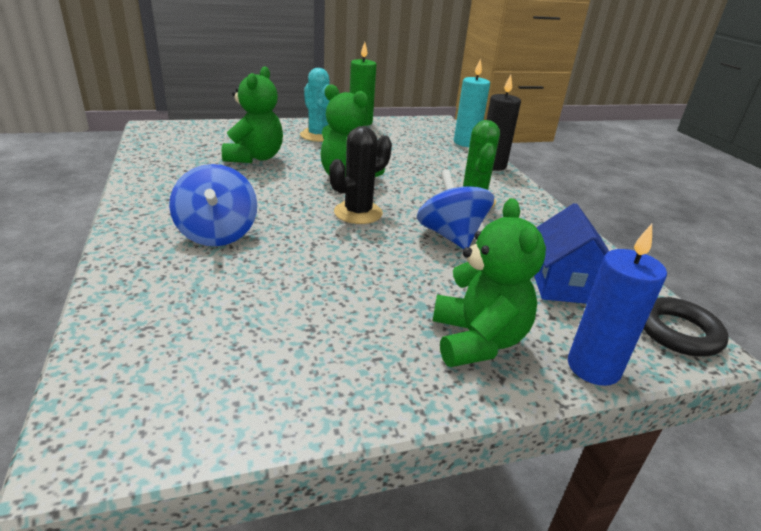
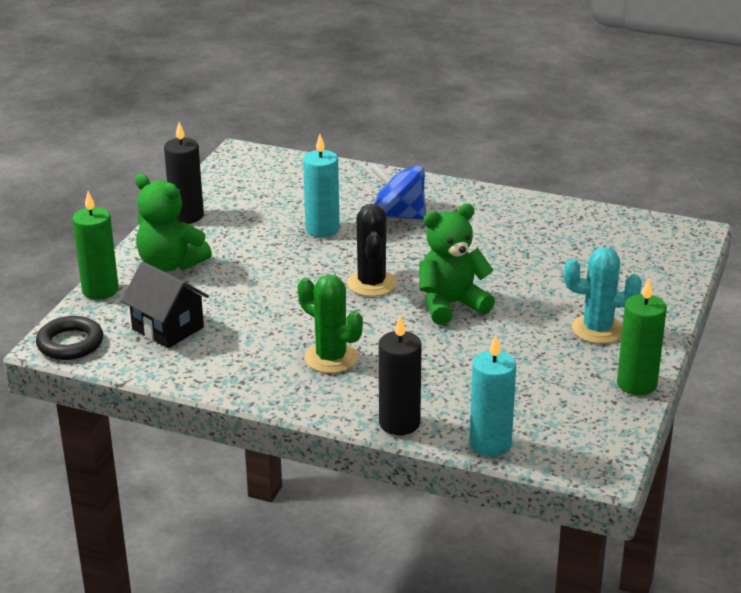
camera: 130 degrees right, 0 degrees up
(255, 157) = (549, 269): green teddy bear -> none
(288, 267) = (322, 229): none -> turquoise candle
(359, 391) = (187, 216): none -> black candle
(450, 236) = (285, 312): blue spinning top -> none
(563, 284) = (167, 328): blue house -> black house
(593, 367) = (100, 290): blue candle -> green candle

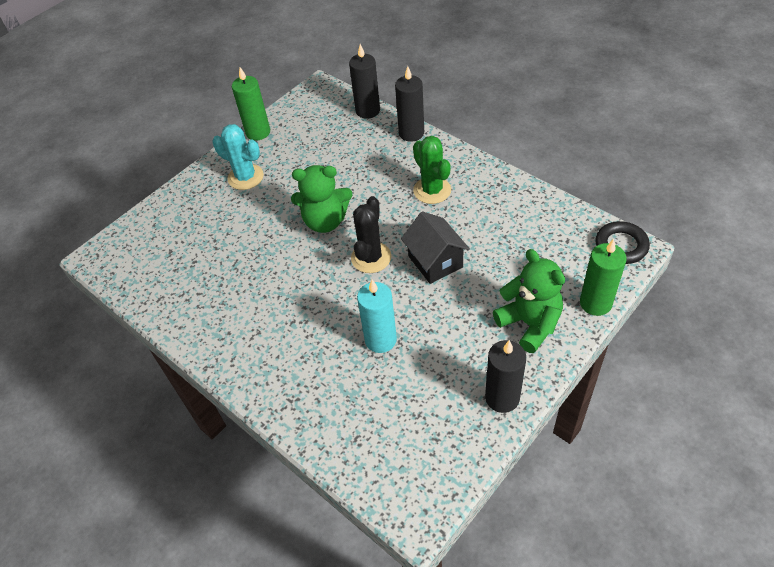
camera: 155 degrees left, 20 degrees up
(167, 328) = (543, 245): black house -> black house (435, 262)
(398, 215) = (305, 342): blue spinning top -> none
(490, 444) = (368, 111): turquoise candle -> black candle

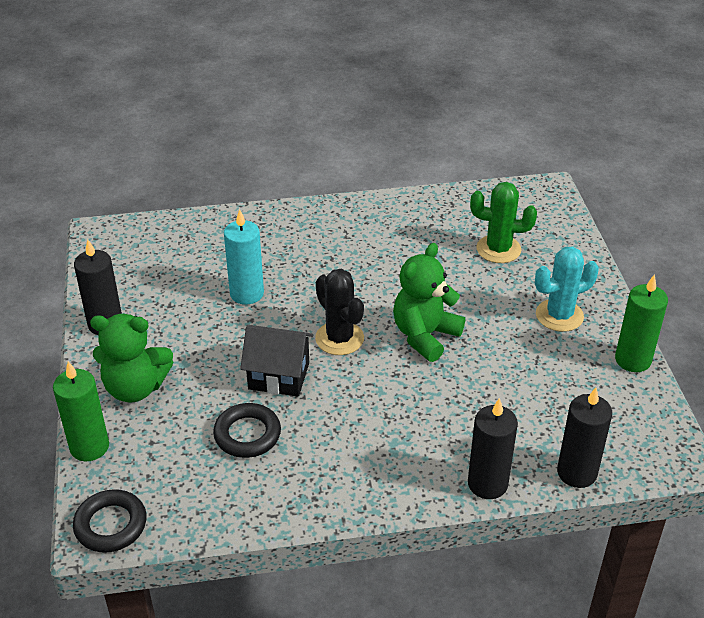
camera: 125 degrees right, 10 degrees down
(432, 190) = (372, 437): green cactus -> green cactus (498, 249)
(494, 240) = (247, 434): none -> black ring

